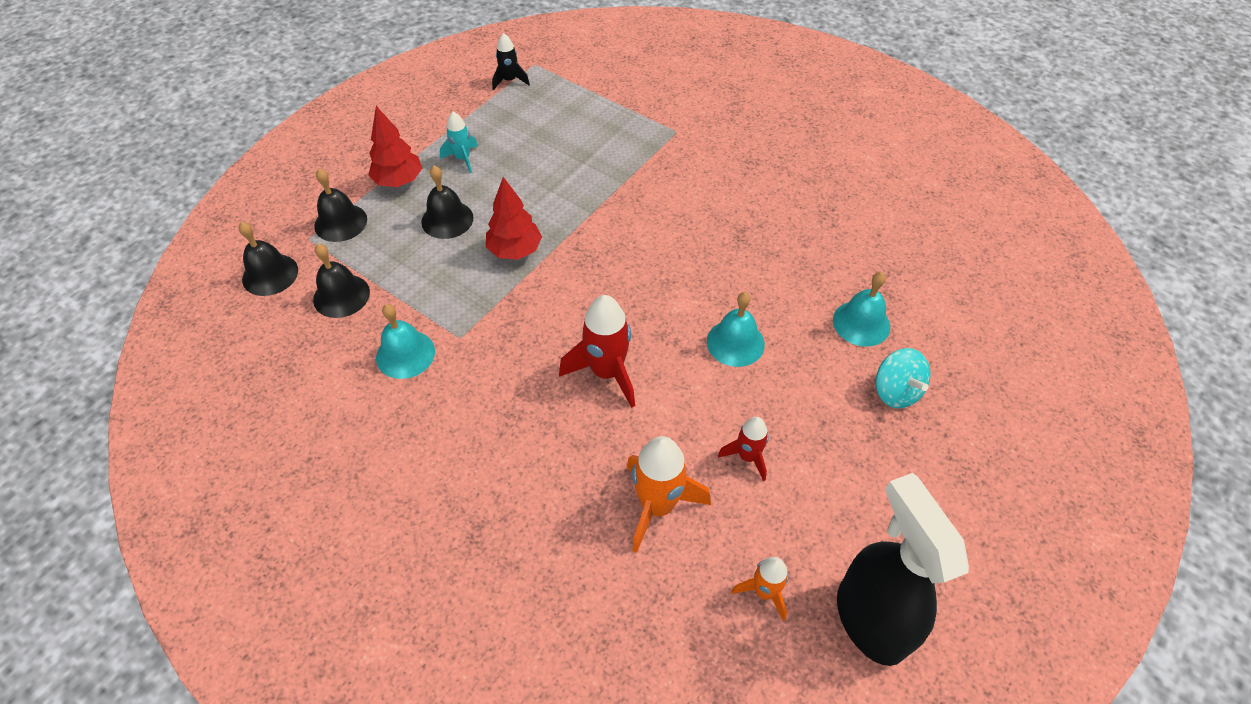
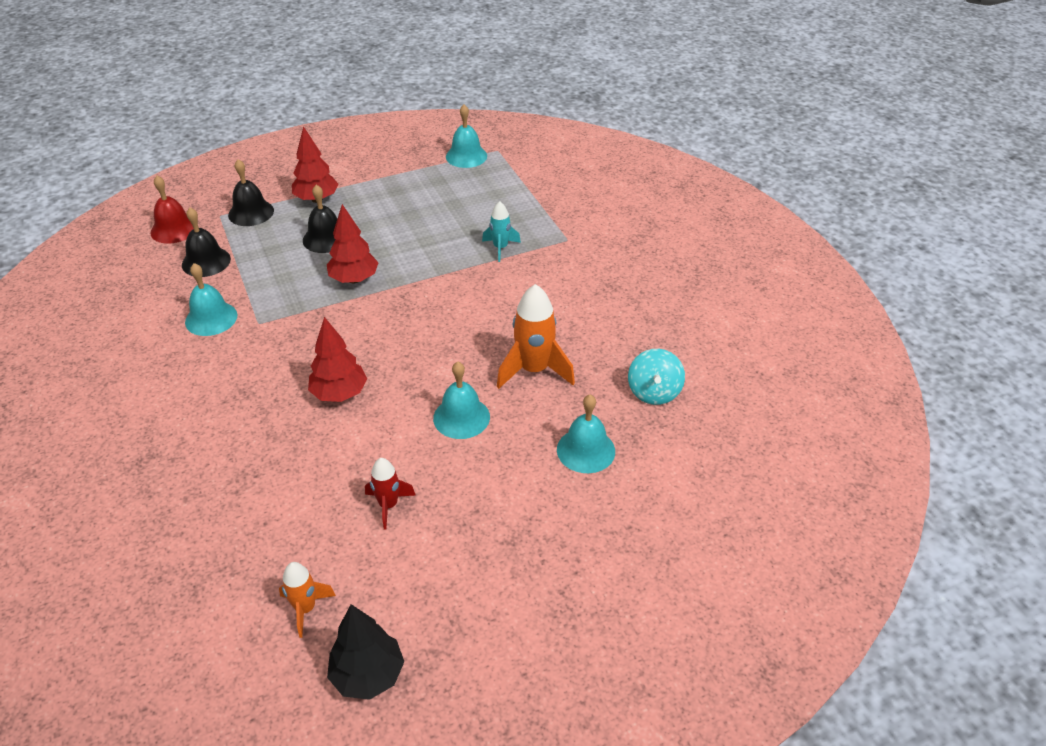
camera: 30 degrees right, 10 degrees down
(270, 274) = (174, 229): black bell -> red bell
(463, 159) = (377, 200): turquoise rocket -> turquoise rocket (500, 248)
(510, 81) = (466, 156): black rocket -> turquoise bell
(606, 372) = (339, 394): red rocket -> red tree
(657, 506) = (286, 505): orange rocket -> orange rocket (534, 370)
(869, 619) = (368, 675): black spray bottle -> black tree
(896, 391) = (564, 517): turquoise spinning top -> turquoise spinning top (654, 392)

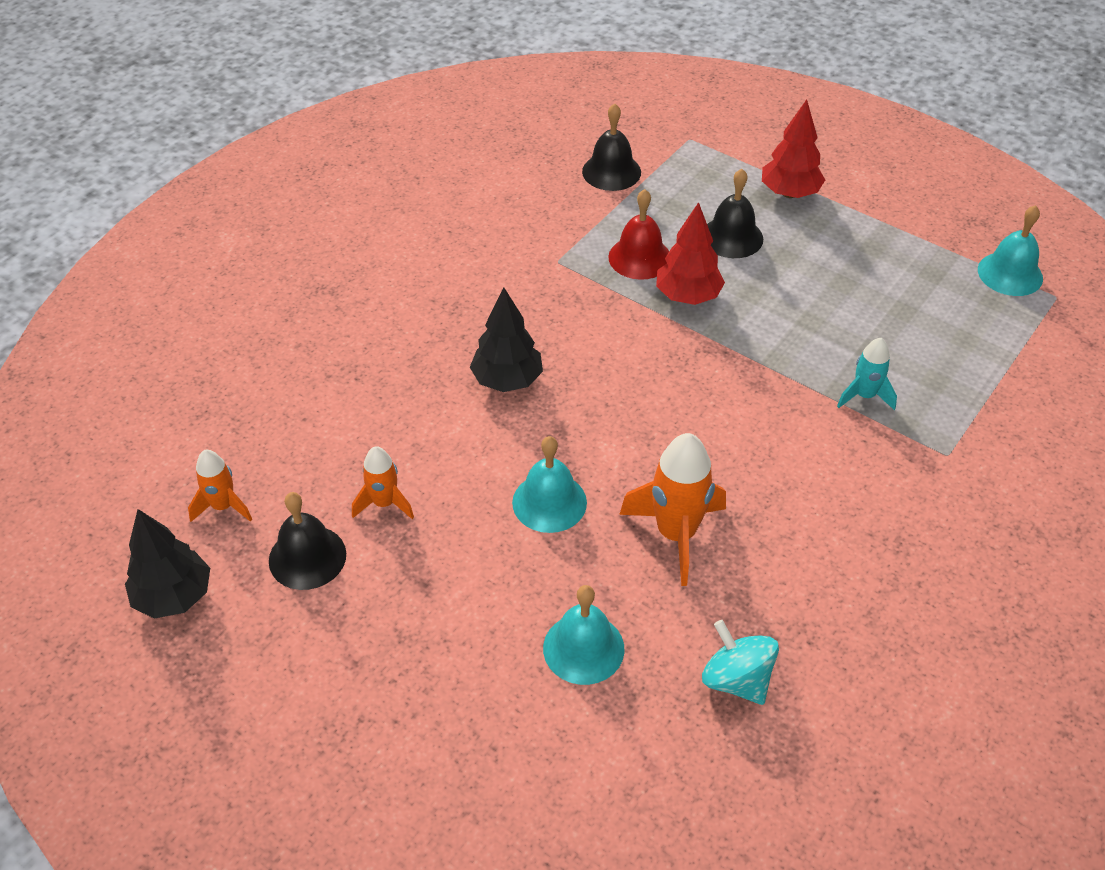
camera: 60 degrees right, 5 degrees up
(174, 229) = (637, 121): red bell -> red bell (639, 257)
(211, 318) = (535, 224): turquoise bell -> none
(251, 212) = (716, 158): black bell -> black bell (307, 557)
(339, 394) = (507, 380): red tree -> black tree
(388, 505) = (384, 503): red rocket -> orange rocket
(654, 392) = (736, 680): turquoise spinning top -> turquoise spinning top turned 75 degrees clockwise

